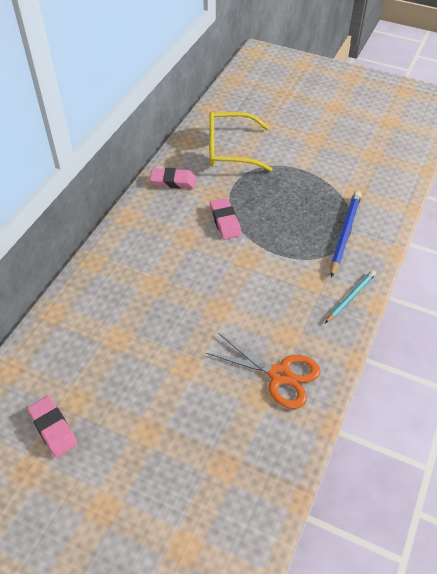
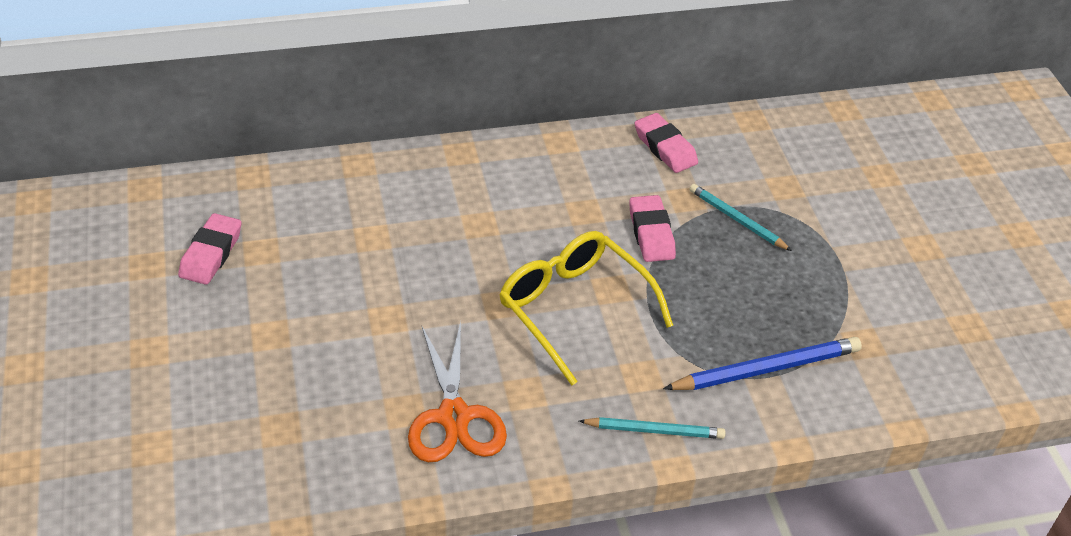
camera: 50 degrees right, 5 degrees down
(225, 221) = (651, 233): pink eraser -> pink eraser turned 45 degrees counterclockwise
(231, 150) = (788, 170): yellow glasses -> yellow glasses (575, 310)
(245, 186) = (737, 220): none -> turquoise pencil

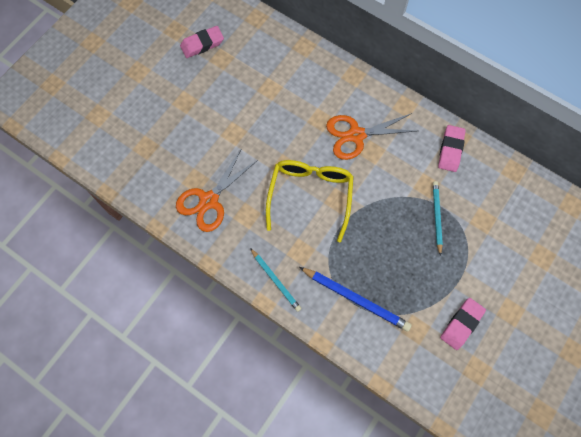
camera: 50 degrees right, 25 degrees up
(544, 208) = (356, 135): none -> orange scissors
(651, 233) = (388, 189): pink eraser -> pink eraser (461, 324)

